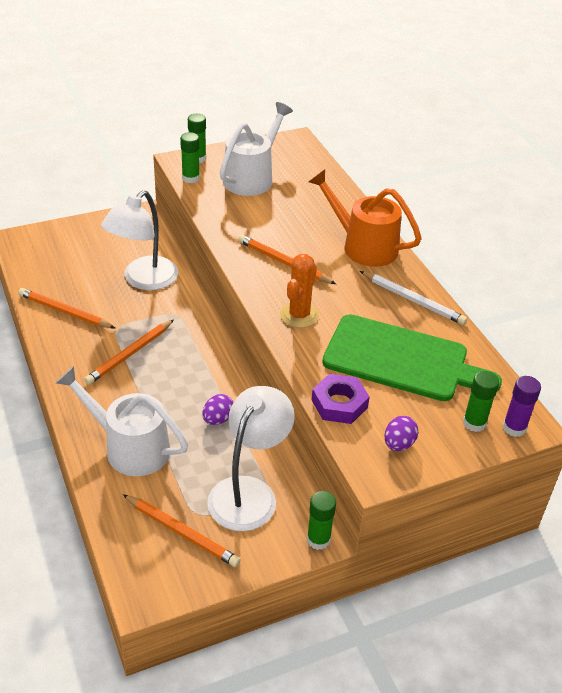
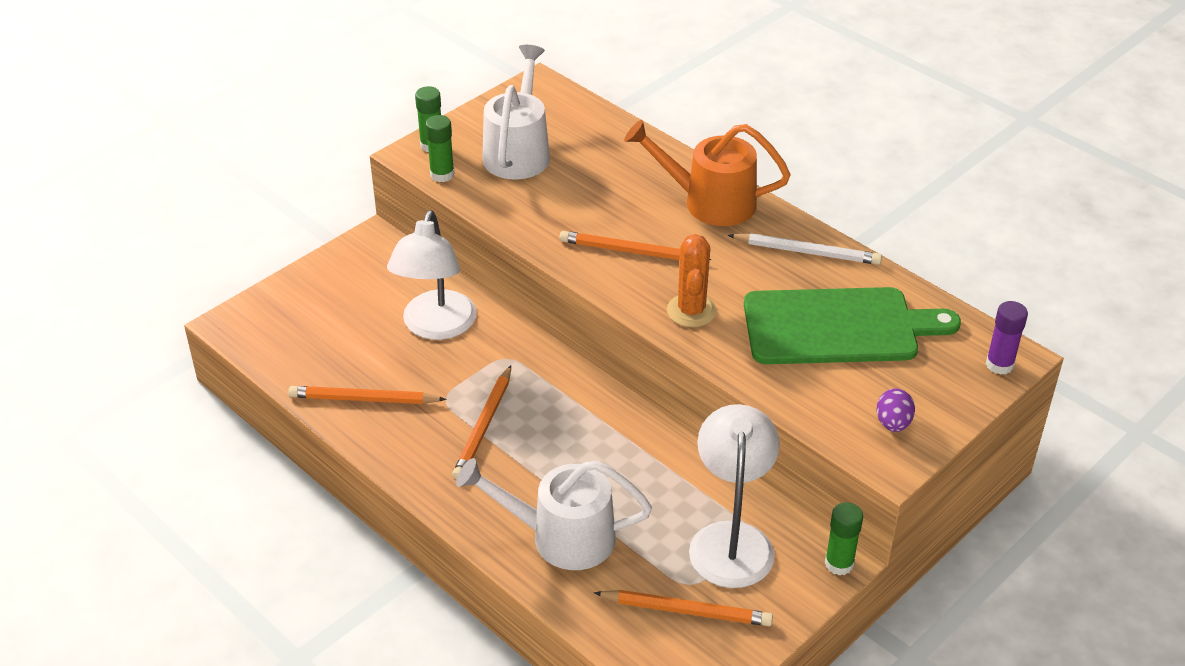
camera: 20 degrees left, 0 degrees up
(218, 419) = (642, 469): purple egg -> none
(339, 403) = (802, 400): purple nut -> none
(474, 423) = (956, 373): green glue stick -> none

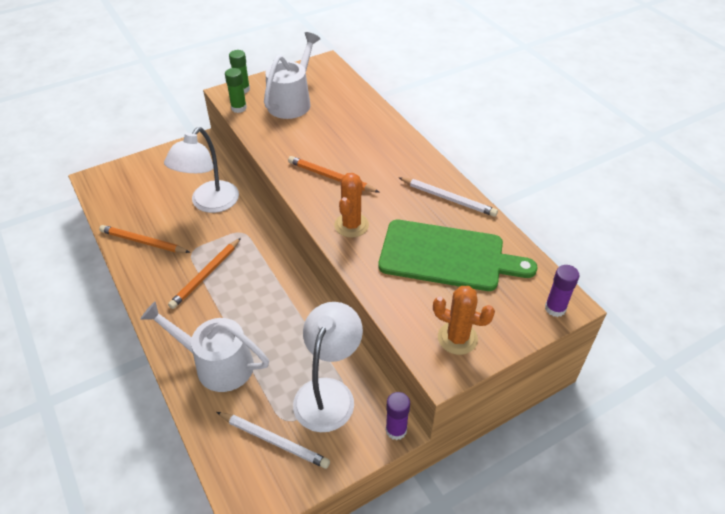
camera: 15 degrees right, 5 degrees up
(686, 611) = (274, 441): orange pencil -> white pencil
(709, 202) = (397, 153): orange watering can -> none
(839, 564) = (396, 430): green glue stick -> purple glue stick
(893, 423) = (457, 338): purple egg -> orange cactus

